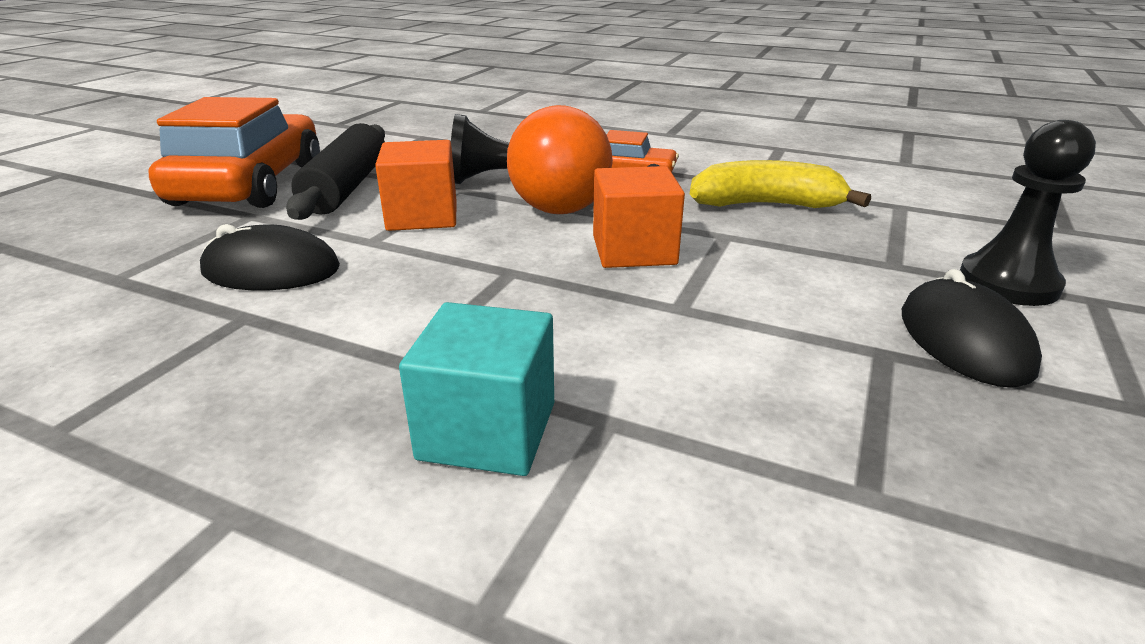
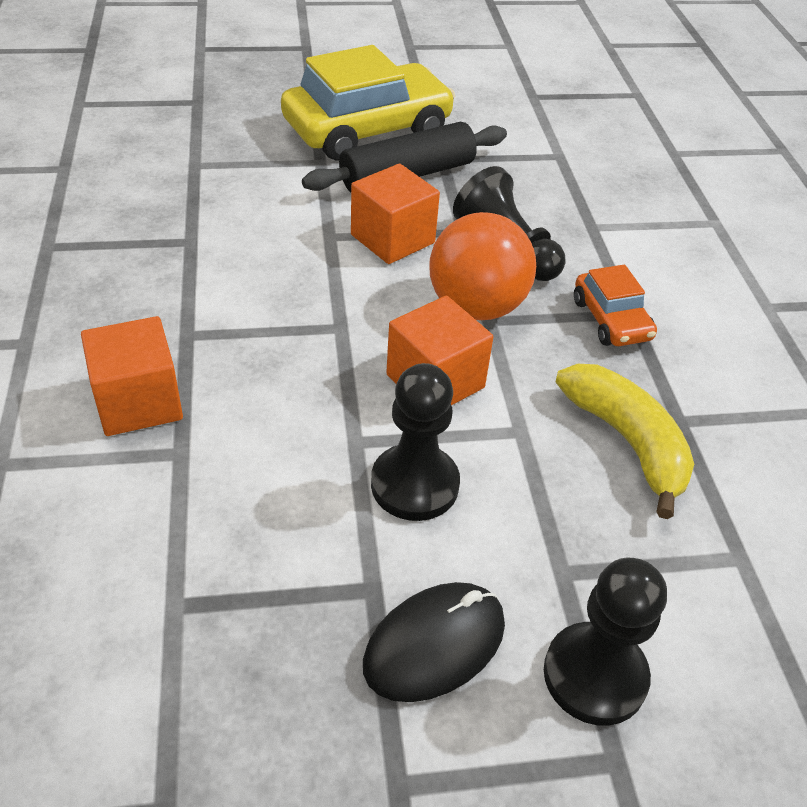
camera: 55 degrees right, 15 degrees up
(249, 184) = (367, 129): orange car -> yellow car
(271, 270) = (252, 217): black mouse -> none
(487, 431) = (138, 402): turquoise cube -> orange cube
(759, 295) = (414, 484): none -> black pawn

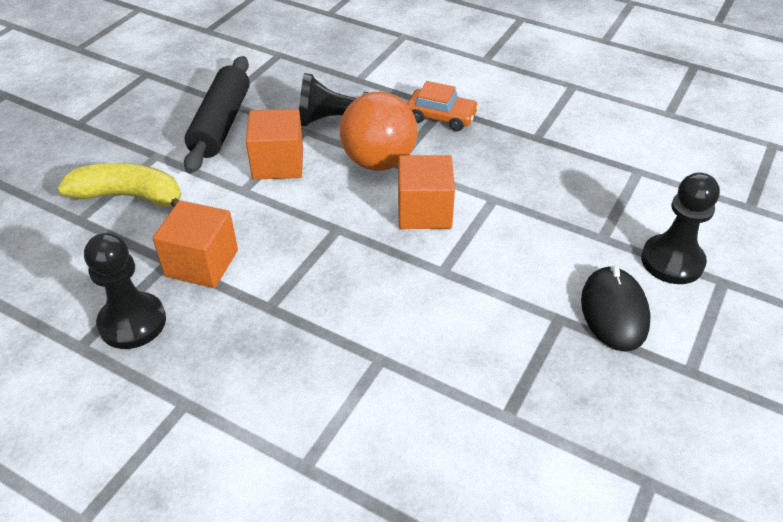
camera: 50 degrees left, 0 degrees up
(138, 402) = (313, 361): orange cube -> orange cube (202, 263)
(367, 129) = (148, 116): yellow car -> none
(414, 484) = (498, 262): black pawn -> black pawn (132, 322)
(626, 441) = (535, 164): yellow banana -> yellow banana (129, 196)

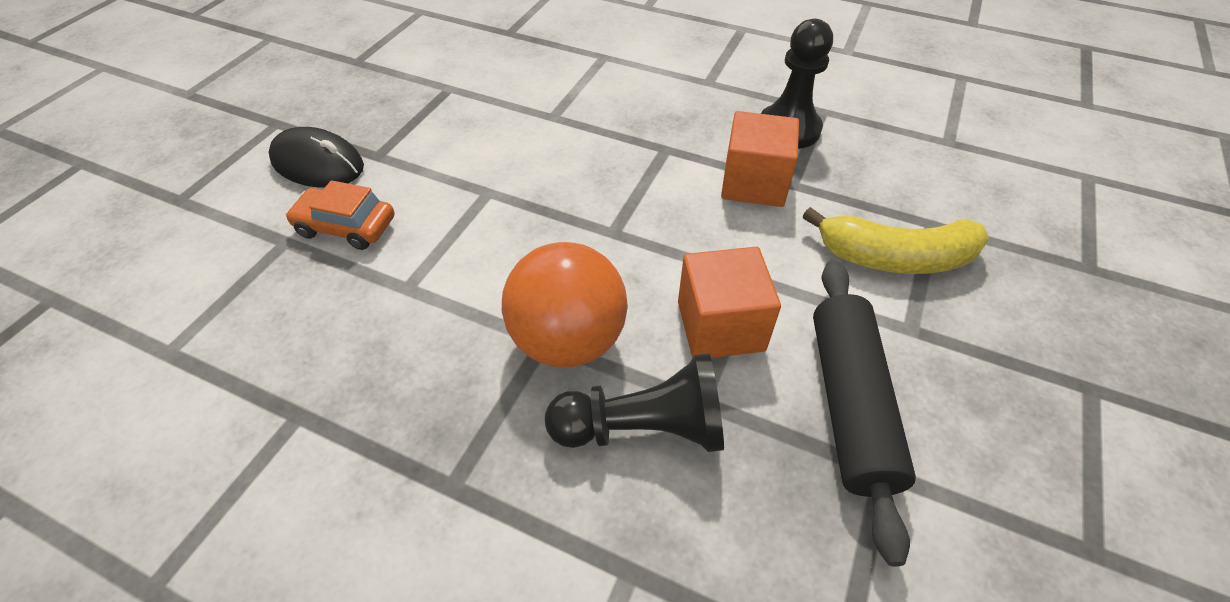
camera: 175 degrees right, 5 degrees up
(424, 211) = (503, 261): orange cube -> none
(441, 117) = (458, 455): orange car -> orange car (346, 227)
(614, 311) = (318, 163): black mouse -> black mouse turned 60 degrees counterclockwise
(672, 261) = (219, 217): black pawn -> none

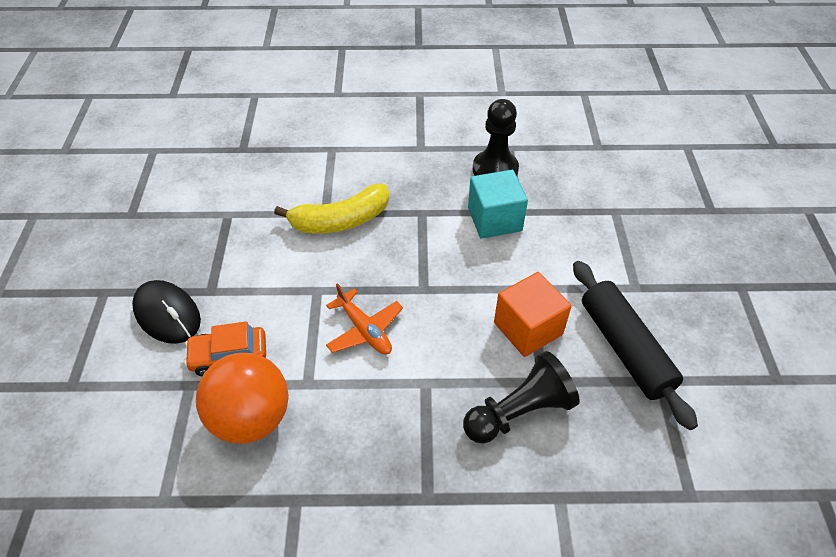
camera: 25 degrees left, 0 degrees up
(318, 163) = (167, 314): black mouse -> black mouse turned 45 degrees clockwise
(512, 253) = (365, 330): none -> orange plane
(568, 340) = (441, 376): orange ball -> orange ball (251, 418)
(754, 183) = (494, 219): orange cube -> turquoise cube
(895, 257) = (605, 242): yellow banana -> yellow banana (341, 220)

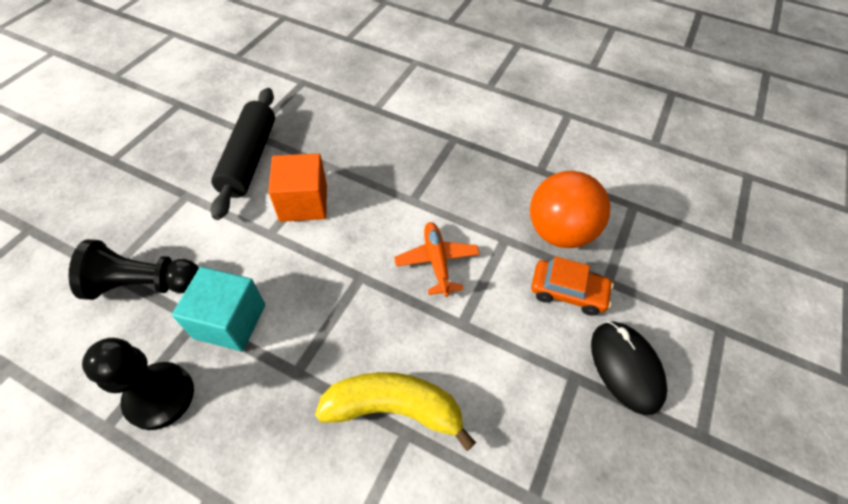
camera: 155 degrees left, 5 degrees up
(519, 412) = (361, 155): black pawn -> black pawn (144, 284)

